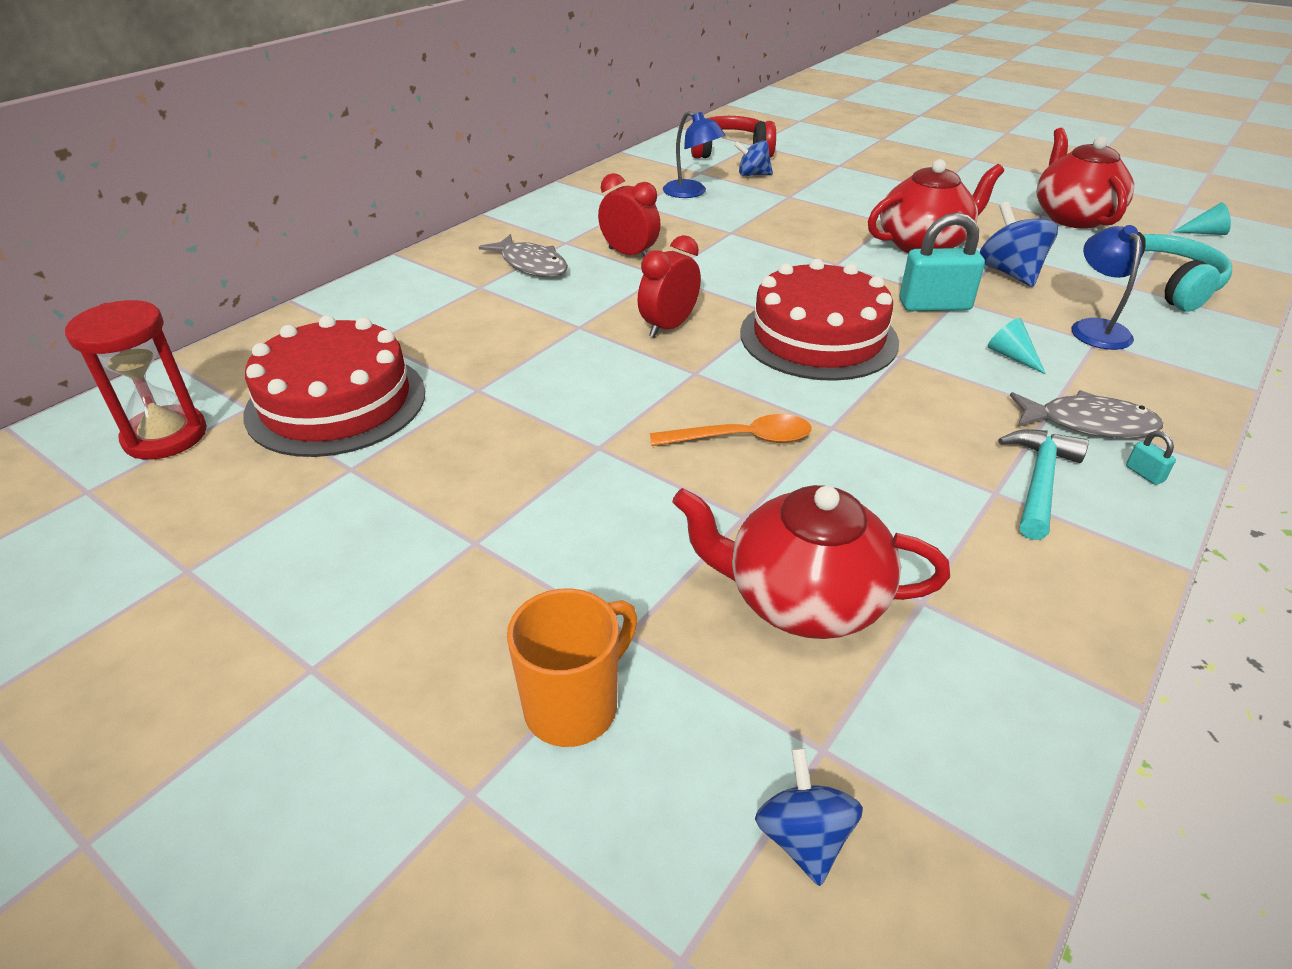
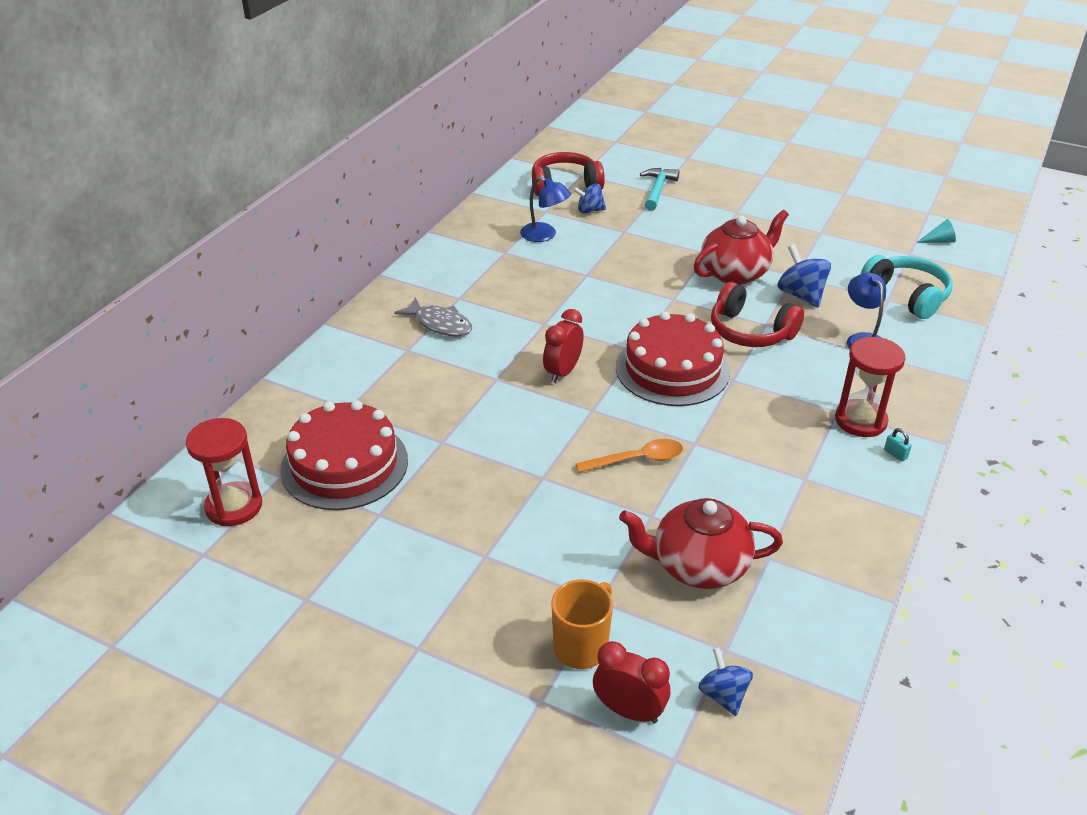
camera: 10 degrees left, 0 degrees up
(629, 254) = (513, 305): red clock -> red clock (629, 711)
(934, 305) = (750, 331): turquoise padlock -> red headphones
(1012, 356) = (807, 371): turquoise cone -> none
(1039, 482) = (831, 468): turquoise hammer -> turquoise hammer (657, 190)
(1073, 217) = (844, 234): red teapot -> none
(1089, 424) = (860, 420): grey fish -> red hourglass

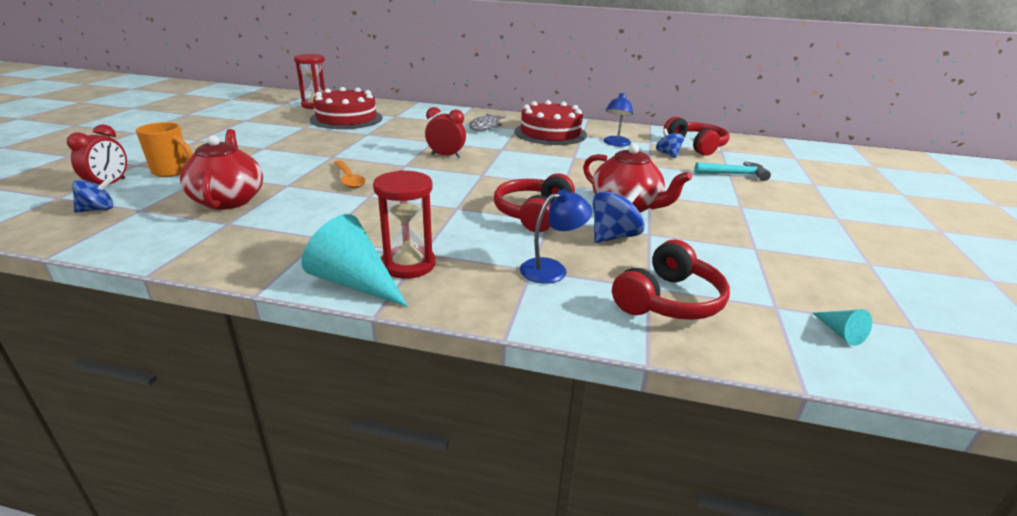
camera: 75 degrees right, 10 degrees down
(672, 369) = (462, 186): red cake -> red cake (550, 133)
(895, 454) = (355, 282): turquoise padlock -> turquoise cone
(907, 295) = (669, 300): turquoise headphones -> red headphones

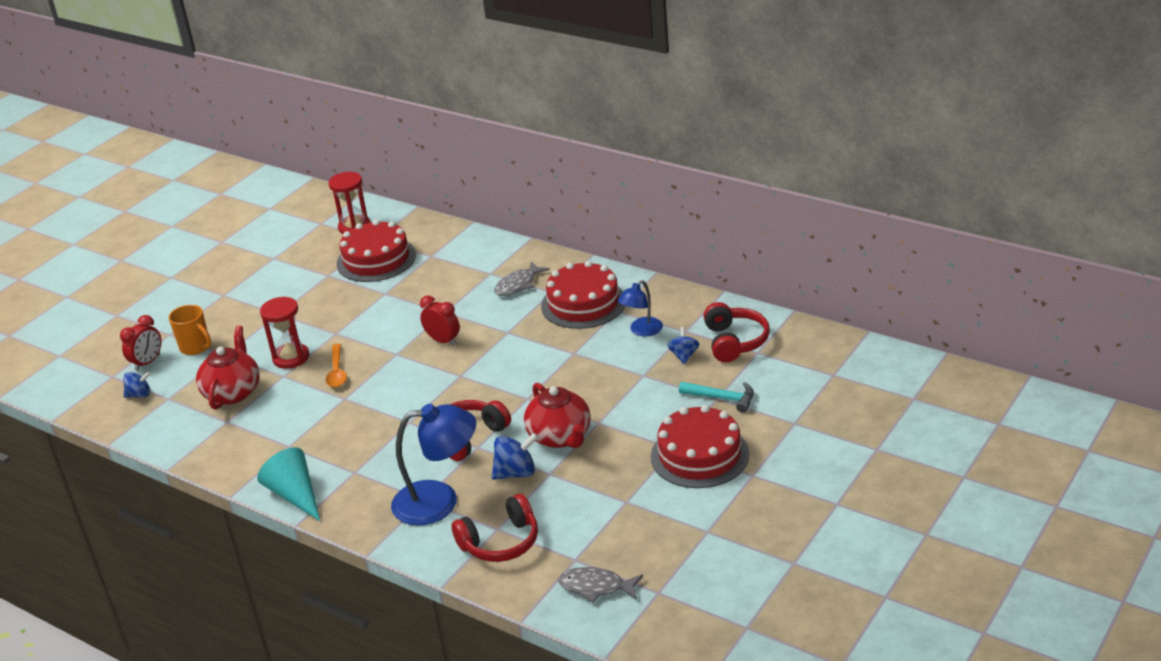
camera: 25 degrees right, 5 degrees up
(408, 264) = (338, 483): red hourglass -> red hourglass (291, 358)
(552, 269) = (439, 501): blue lamp -> blue lamp, size x1.79
(771, 209) = (699, 455): none -> red cake
(840, 333) = (596, 587): turquoise cone -> grey fish

